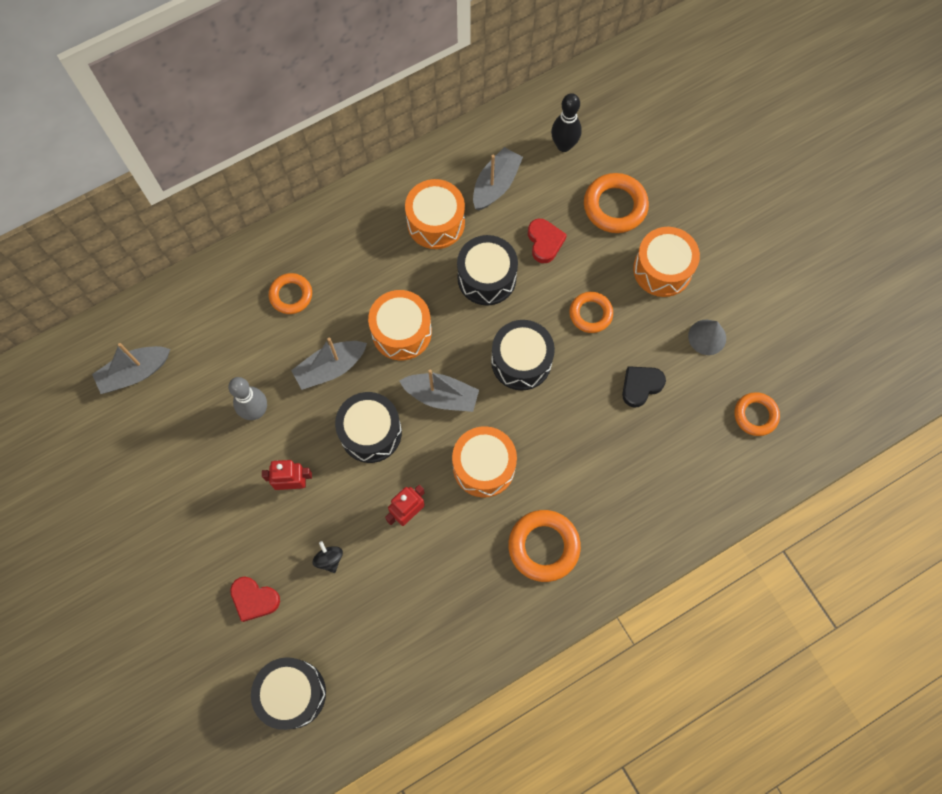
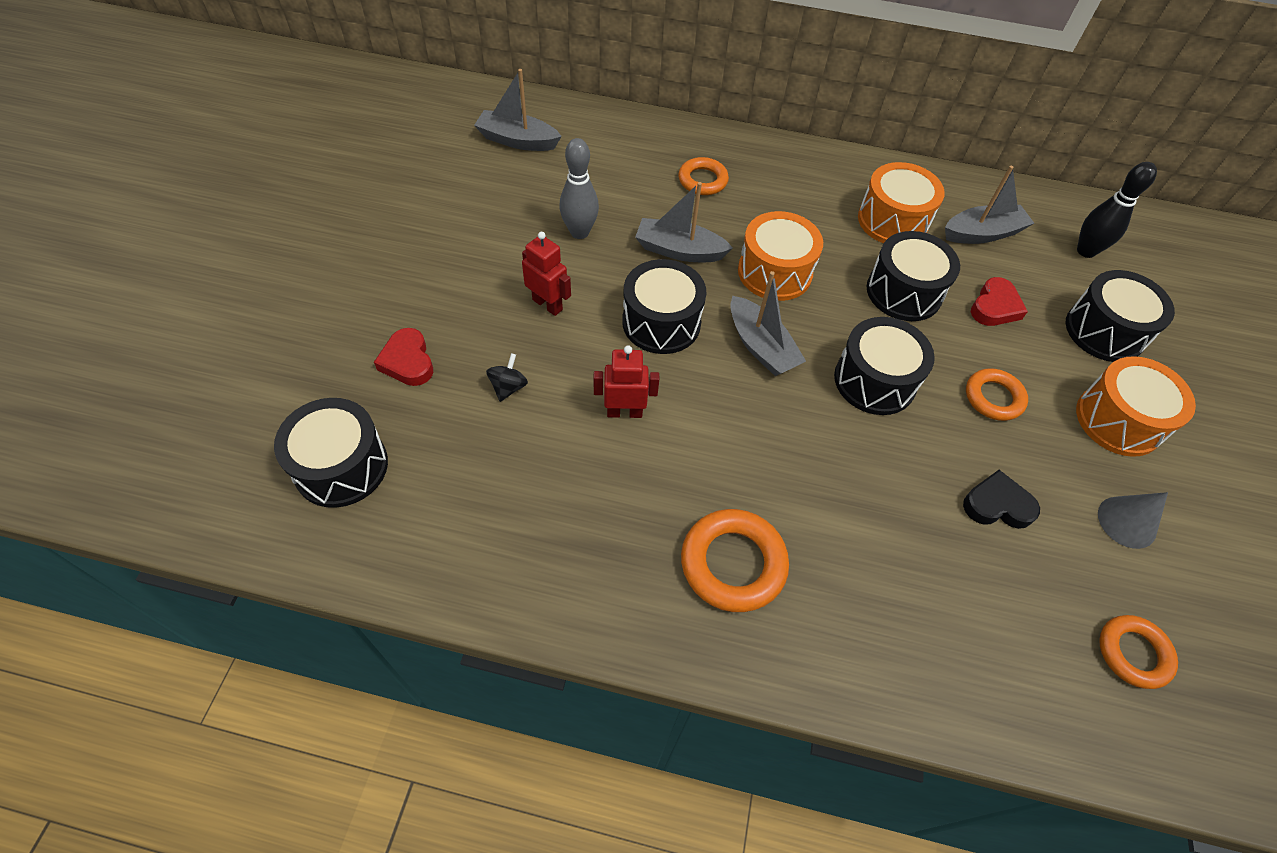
camera: 40 degrees right, 15 degrees down
(484, 466) = (743, 436): orange drum -> none
(615, 206) = (1104, 331): orange ring -> black drum

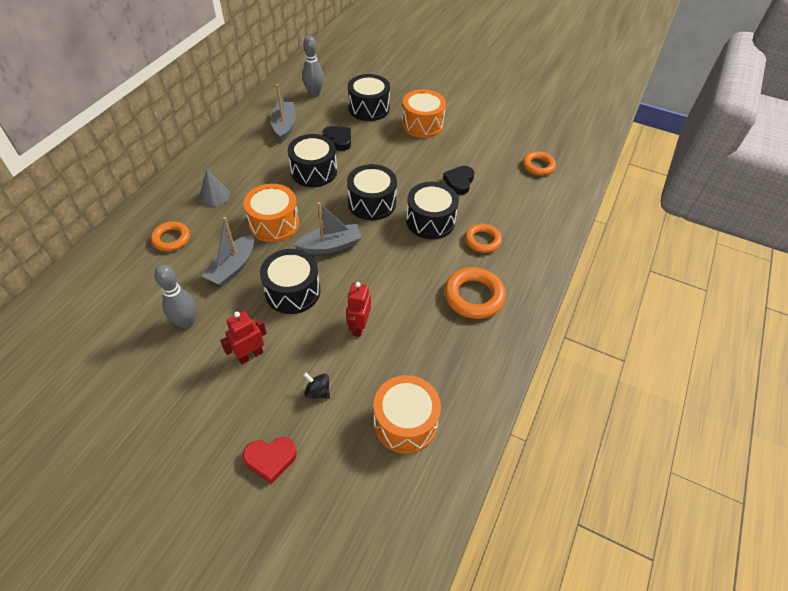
camera: 75 degrees left, 5 degrees down
(341, 466) = (356, 516): black drum -> black drum (430, 221)
(517, 140) = (55, 348): grey boat -> none
(892, 221) = (256, 158): orange drum -> orange drum (405, 422)
(993, 398) = (397, 161): orange ring -> orange ring (482, 240)
(994, 307) = (338, 140): red heart -> black heart
(1086, 251) = (314, 94): black bowling pin -> grey bowling pin
(1127, 522) = (476, 143): grey cone -> grey cone (214, 195)

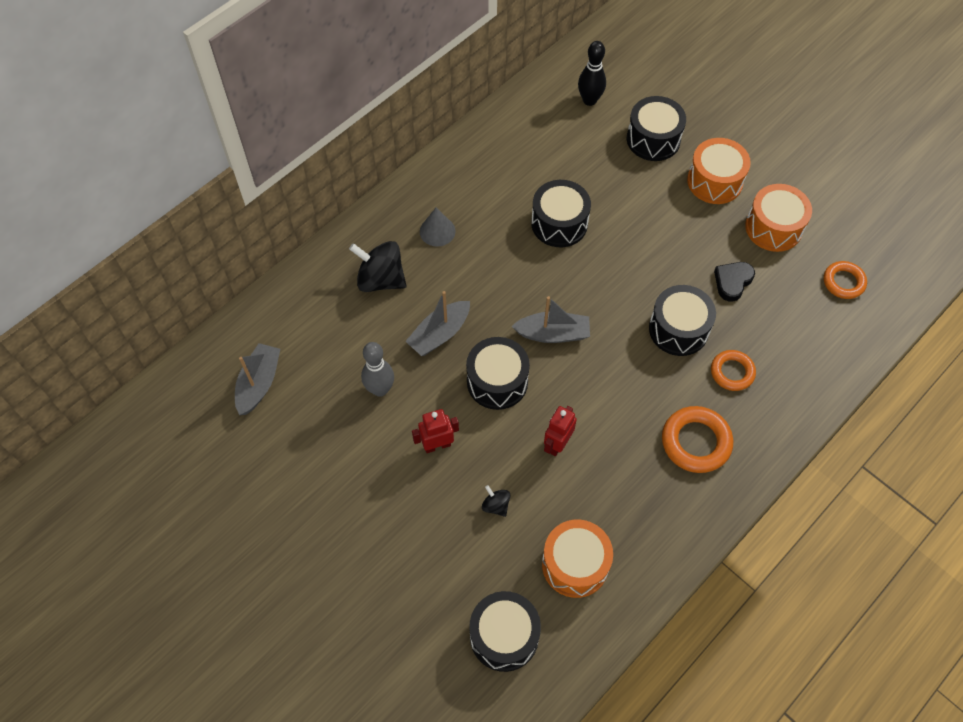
camera: 20 degrees right, 10 degrees up
(171, 239) = (381, 279): orange ring -> black spinning top
(270, 459) = (434, 562): red heart -> none
(274, 223) = (496, 287): orange drum -> orange drum (773, 227)
(284, 126) = (540, 145): grey boat -> grey boat (259, 383)
(314, 94) = (589, 100): grey bowling pin -> black bowling pin
(338, 140) = (601, 182): black heart -> none
(372, 203) = (616, 286): black drum -> black drum (504, 636)

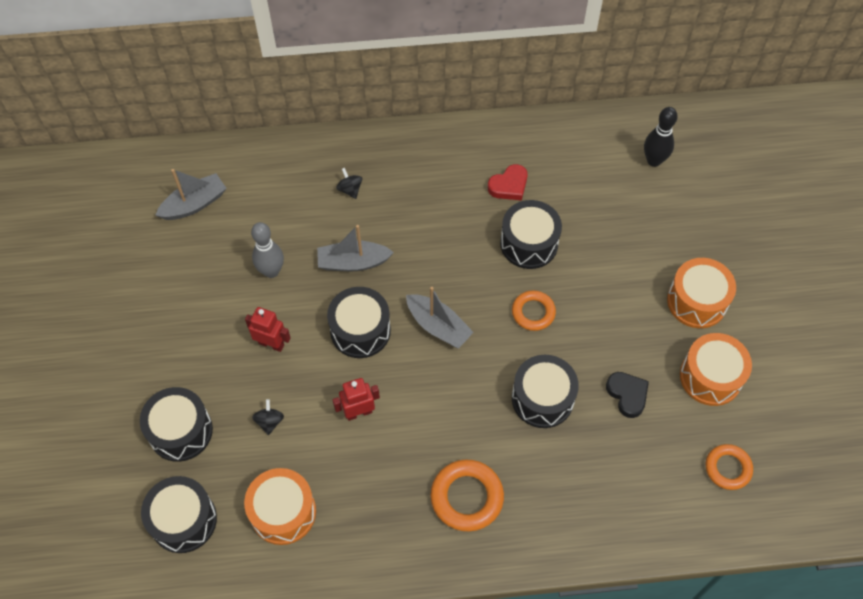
camera: 40 degrees right, 0 degrees up
(381, 279) = (350, 189): black spinning top -> black spinning top, size x0.49
(437, 231) = (427, 182): grey cone -> none
(502, 190) = (509, 185): none -> red heart
(653, 139) = (677, 229): black drum -> black drum (180, 431)
(732, 282) = (627, 395): black heart -> black heart turned 75 degrees clockwise
(732, 372) = (552, 466): orange ring -> orange ring (533, 312)

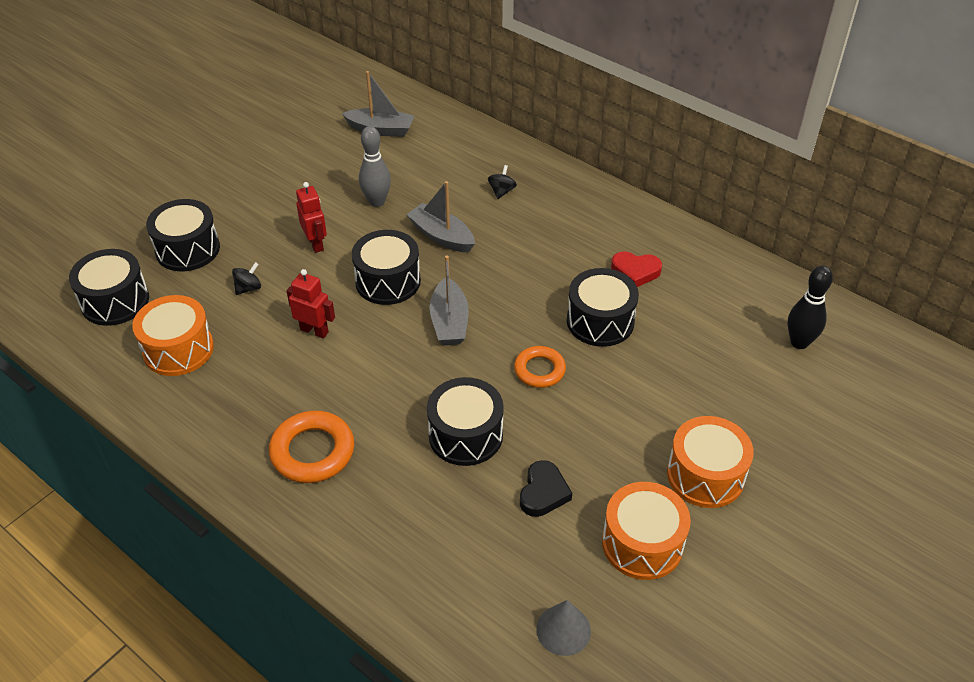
camera: 45 degrees right, 15 degrees down
(728, 468) = (563, 630): orange ring -> grey cone

